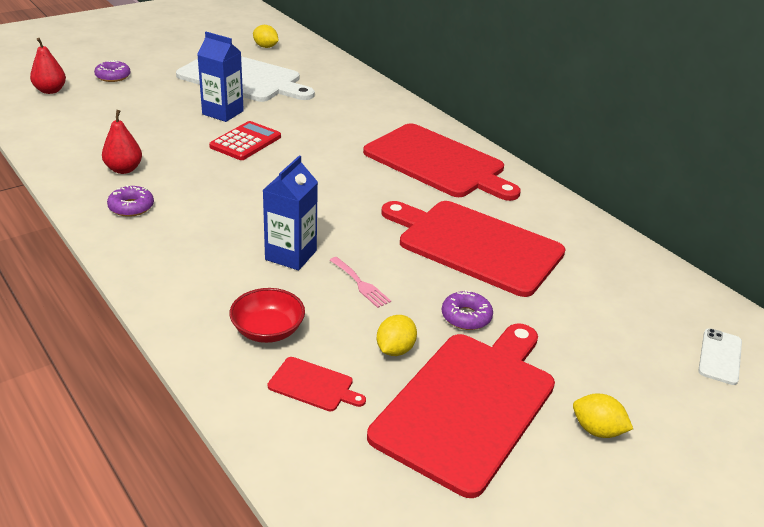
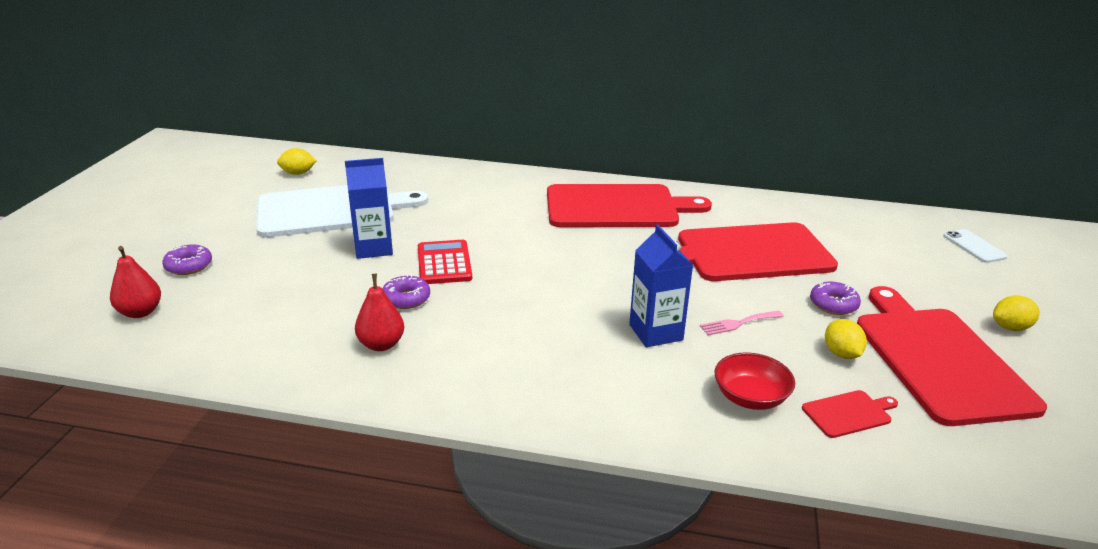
camera: 40 degrees left, 5 degrees down
(131, 207) = (456, 372): purple donut -> purple donut (406, 299)
(360, 284) = (738, 323): pink fork -> pink fork turned 150 degrees clockwise

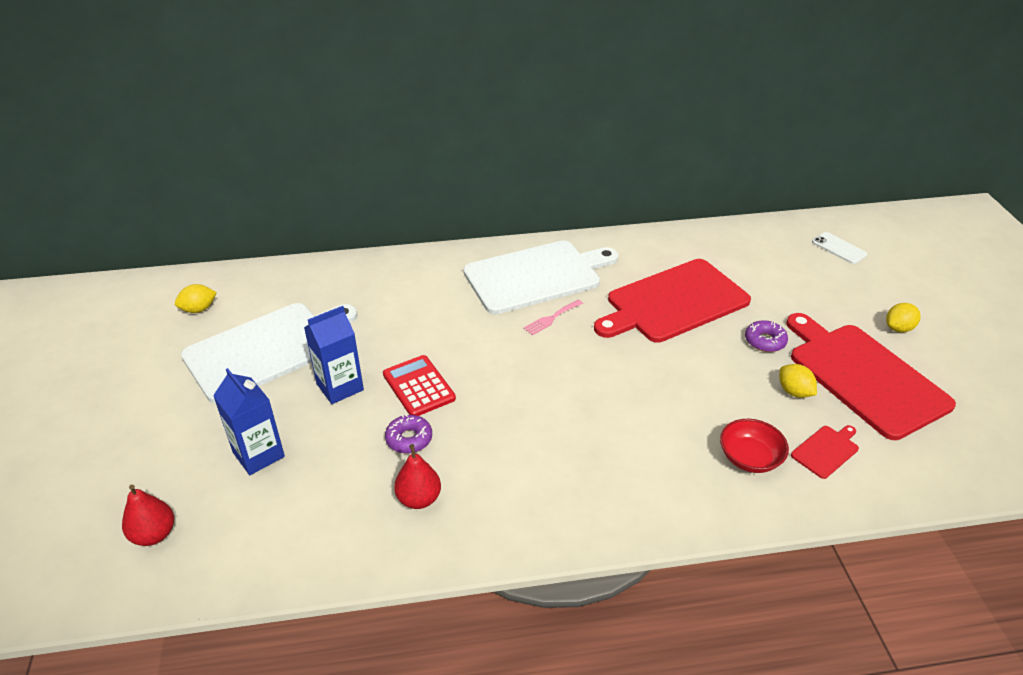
camera: 20 degrees left, 10 degrees up
(189, 266) = (164, 462): purple donut -> none
(617, 207) = (536, 276): red cutting board -> white cutting board
(656, 332) = (644, 412): blue carton -> blue carton (258, 454)
(738, 323) = (703, 383): pink fork -> pink fork (551, 318)

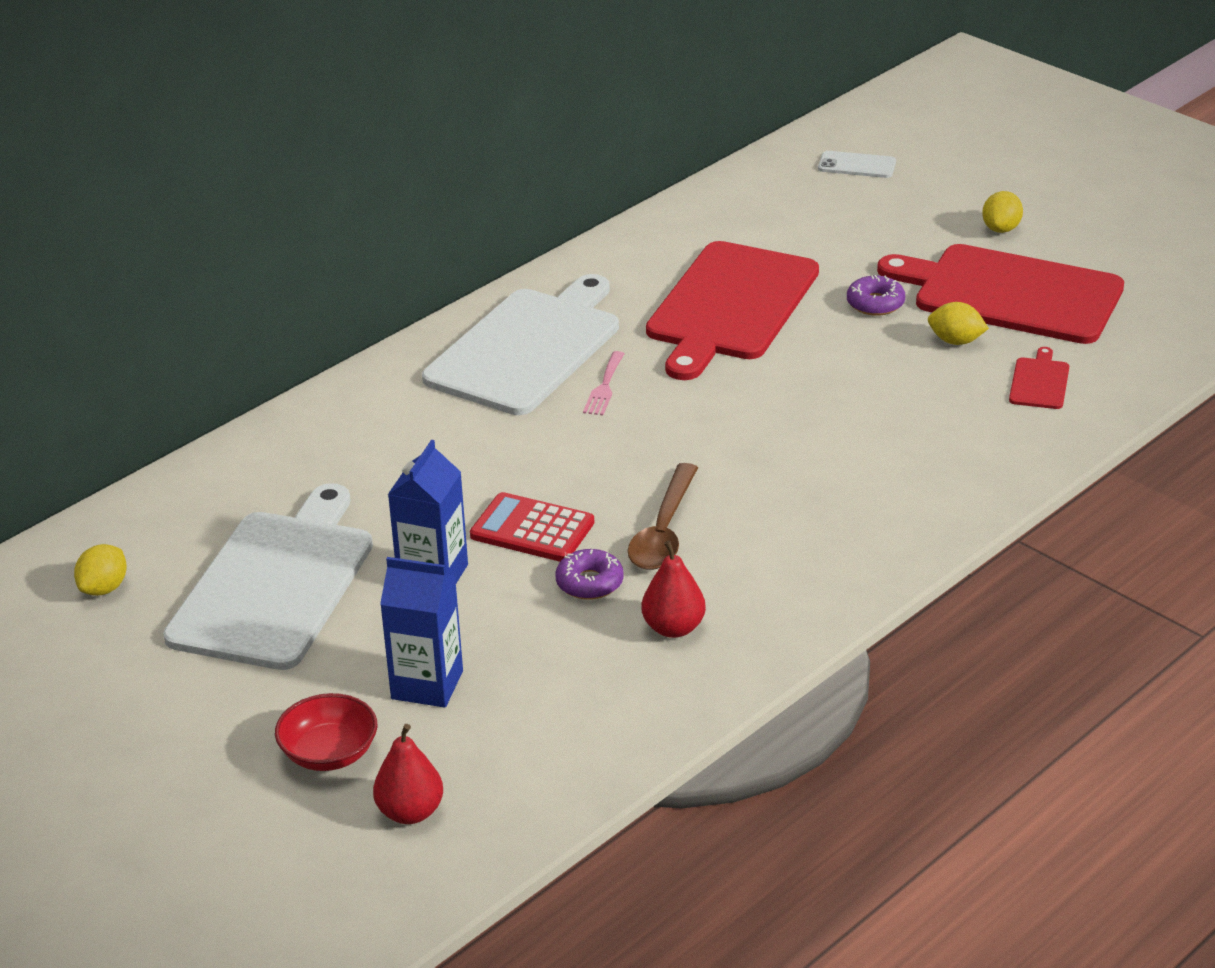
camera: 35 degrees left, 5 degrees down
(484, 428) = (664, 531): none -> brown spoon
(749, 458) = (973, 424): red bowl -> red bowl (329, 753)

